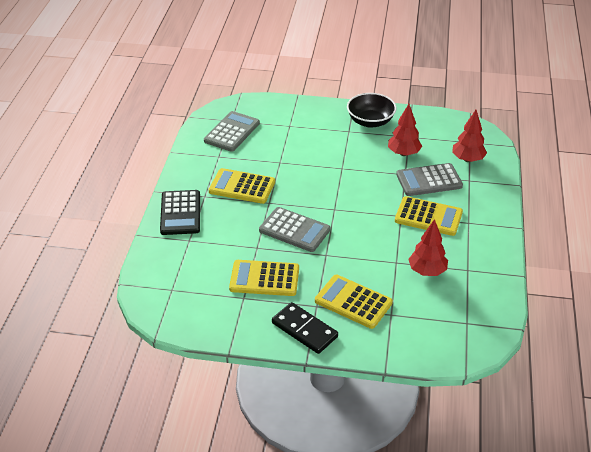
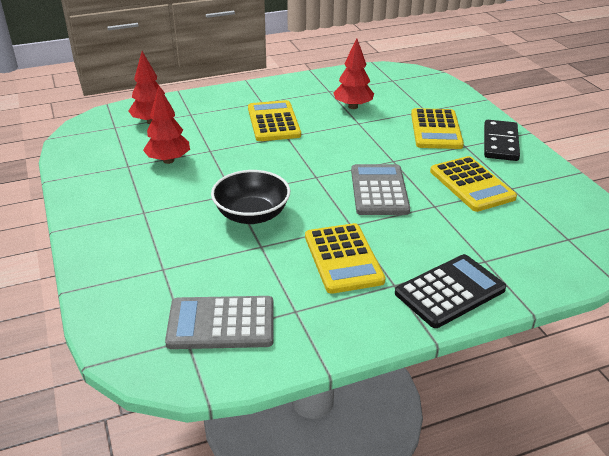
camera: 120 degrees left, 5 degrees down
(370, 121) = (109, 201): black bowl -> black bowl (252, 215)
(429, 180) = (210, 134): grey calculator -> none

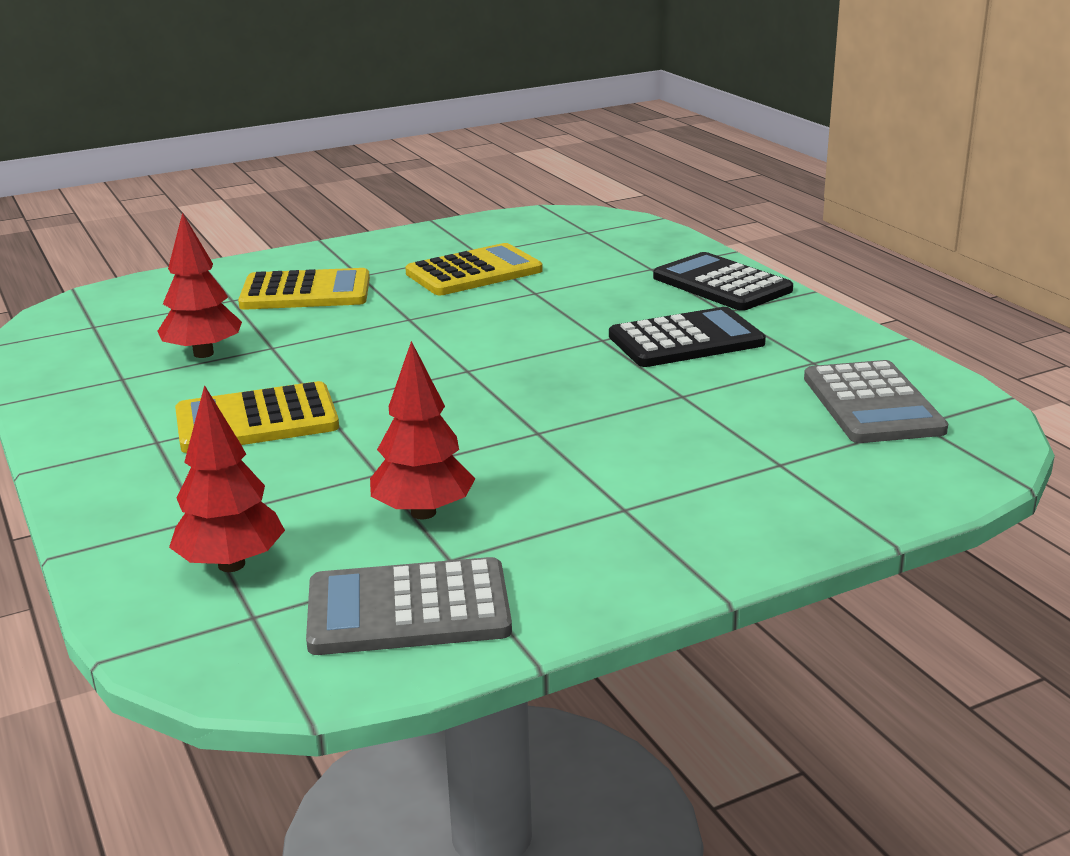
camera: 95 degrees left, 10 degrees down
(252, 215) = (599, 409): black bowl -> none
(343, 258) = (686, 340): yellow calculator -> black calculator
(379, 190) = (502, 325): grey calculator -> grey calculator (408, 609)
(500, 143) = (352, 255): black domino -> none

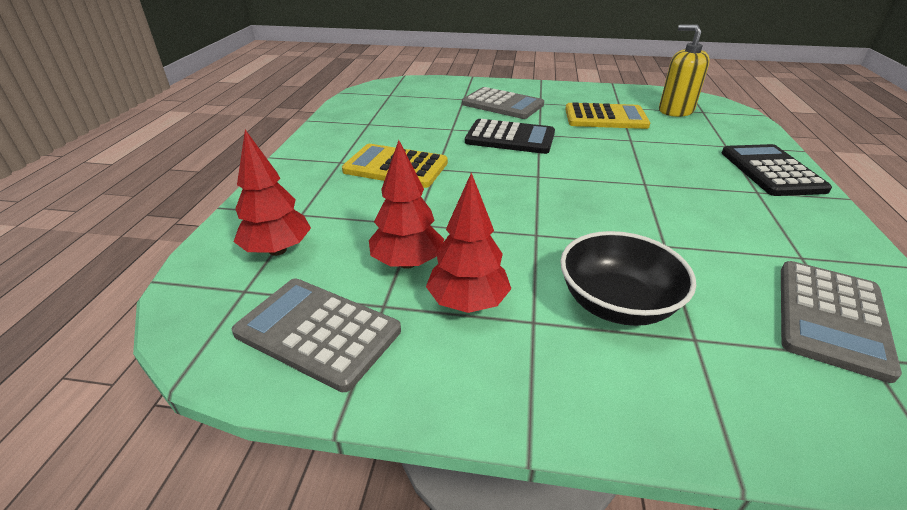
camera: 35 degrees right, 10 degrees up
(203, 354) = (417, 122): red tree -> red tree (467, 303)
(306, 292) = (502, 104): yellow calculator -> grey calculator
(554, 239) = (675, 111): none -> yellow soap dispenser
(686, 340) = (706, 204): black calculator -> black calculator (510, 138)
(687, 463) = (616, 303): none -> black bowl

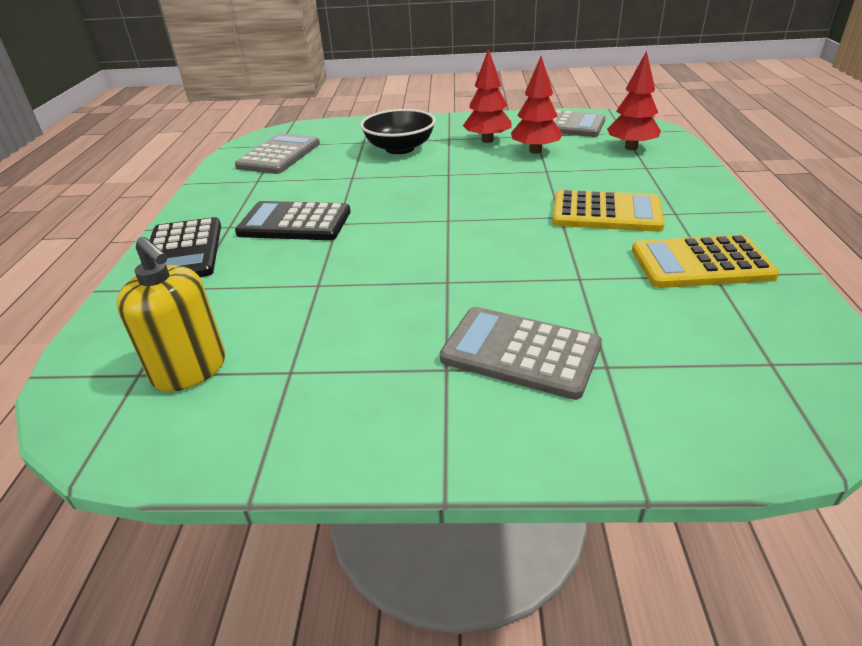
camera: 175 degrees right, 0 degrees up
(510, 138) = (488, 269): black calculator -> black calculator (294, 223)
(605, 118) = (333, 332): yellow calculator -> yellow calculator (701, 263)

